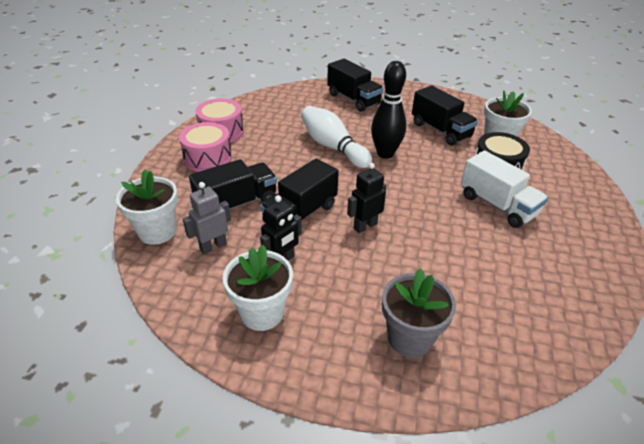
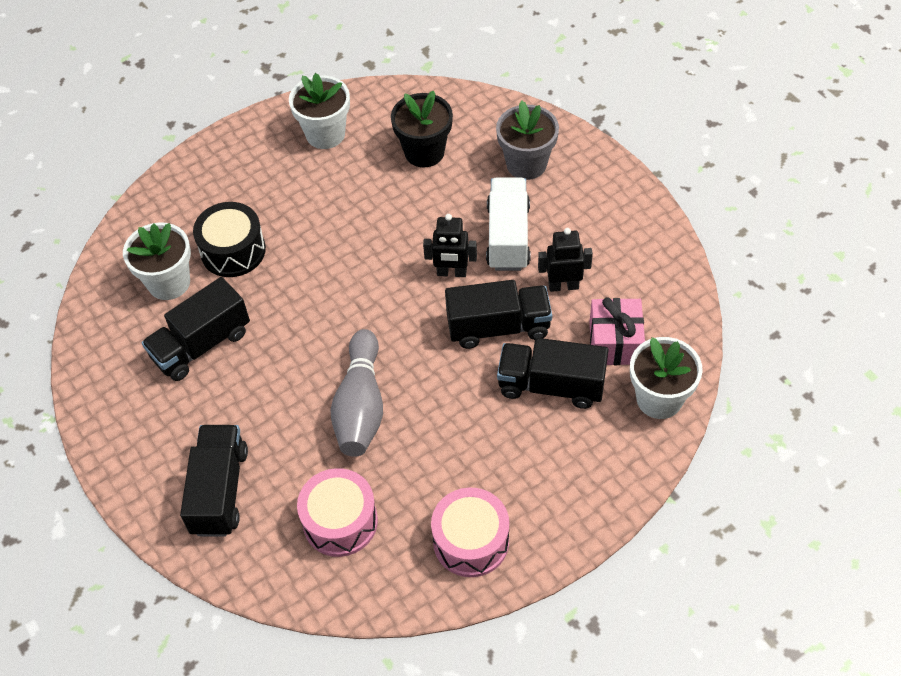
camera: 135 degrees left, 15 degrees up
(208, 158) = (528, 491): pink drum -> pink drum (340, 521)
(213, 246) = (615, 342): grey robot -> pink gift
(262, 313) = (619, 249): white flower pot -> white flower pot (325, 134)
(333, 147) = (361, 406): white bowling pin -> grey bowling pin
(385, 154) = (315, 351): black bowling pin -> none
(440, 130) = (201, 344): black truck -> black truck turned 135 degrees counterclockwise
(494, 293) = (424, 152): none -> black flower pot
(497, 205) = (302, 213): white truck -> white truck (508, 237)

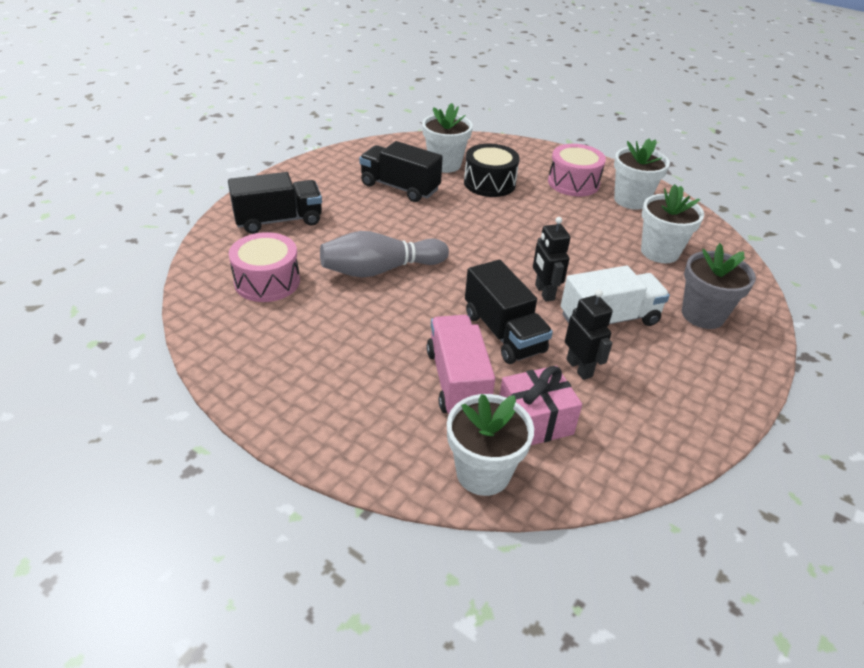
camera: 65 degrees right, 15 degrees down
(424, 152) = (659, 252): black flower pot -> white flower pot
(471, 541) = (266, 360): pink drum -> pink drum (573, 183)
(551, 385) = (457, 381): black truck -> pink truck

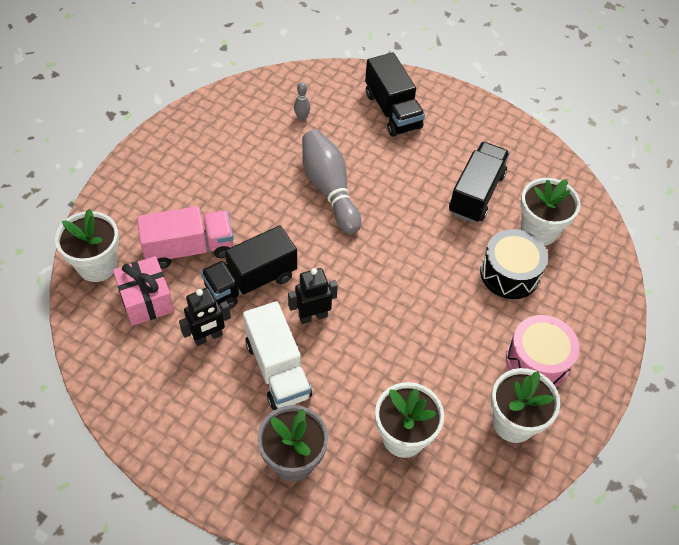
camera: 85 degrees right, 15 degrees up
(267, 281) = (302, 117): pink drum -> grey bowling pin

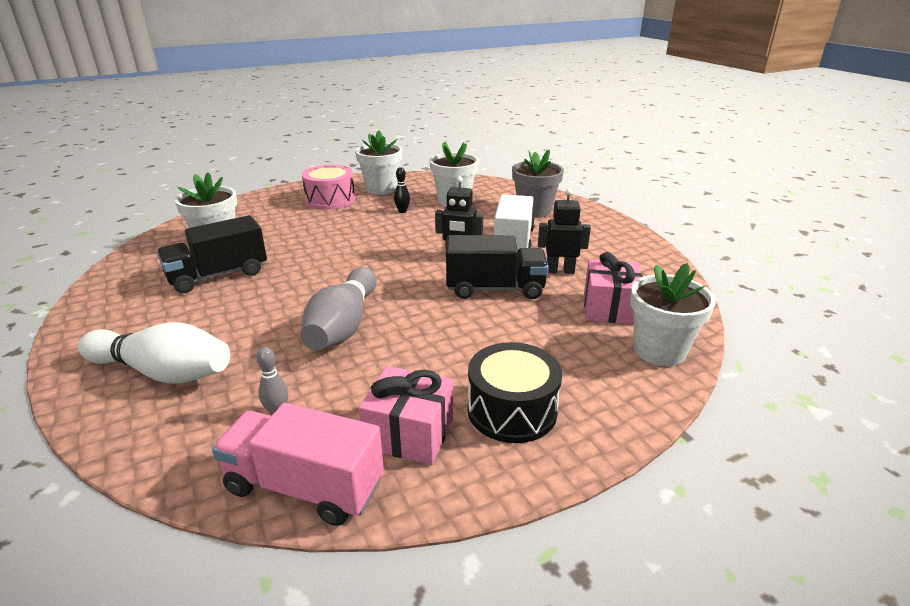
camera: 145 degrees left, 25 degrees down
(189, 248) = (542, 330): pink truck -> pink truck (304, 486)
(223, 136) = (409, 433): none -> pink gift
(392, 110) = (163, 372): black truck -> white bowling pin
(437, 376) = (402, 211): none -> black bowling pin
(509, 273) = (279, 231): black drum -> black drum (512, 410)

